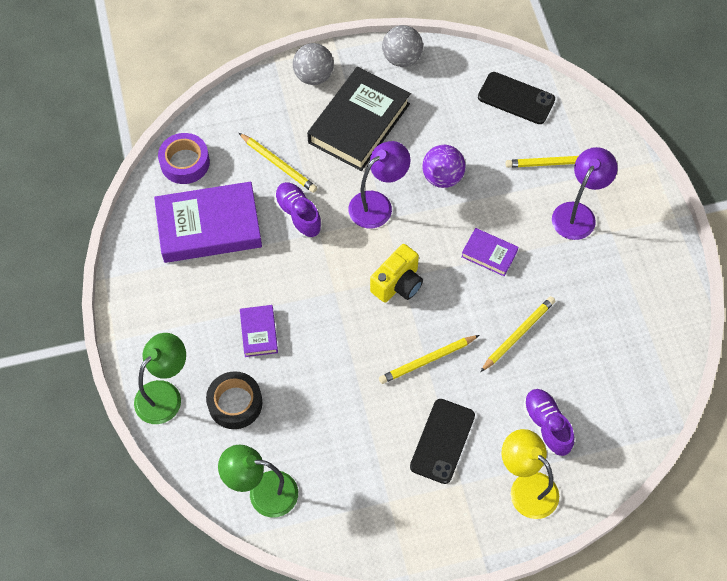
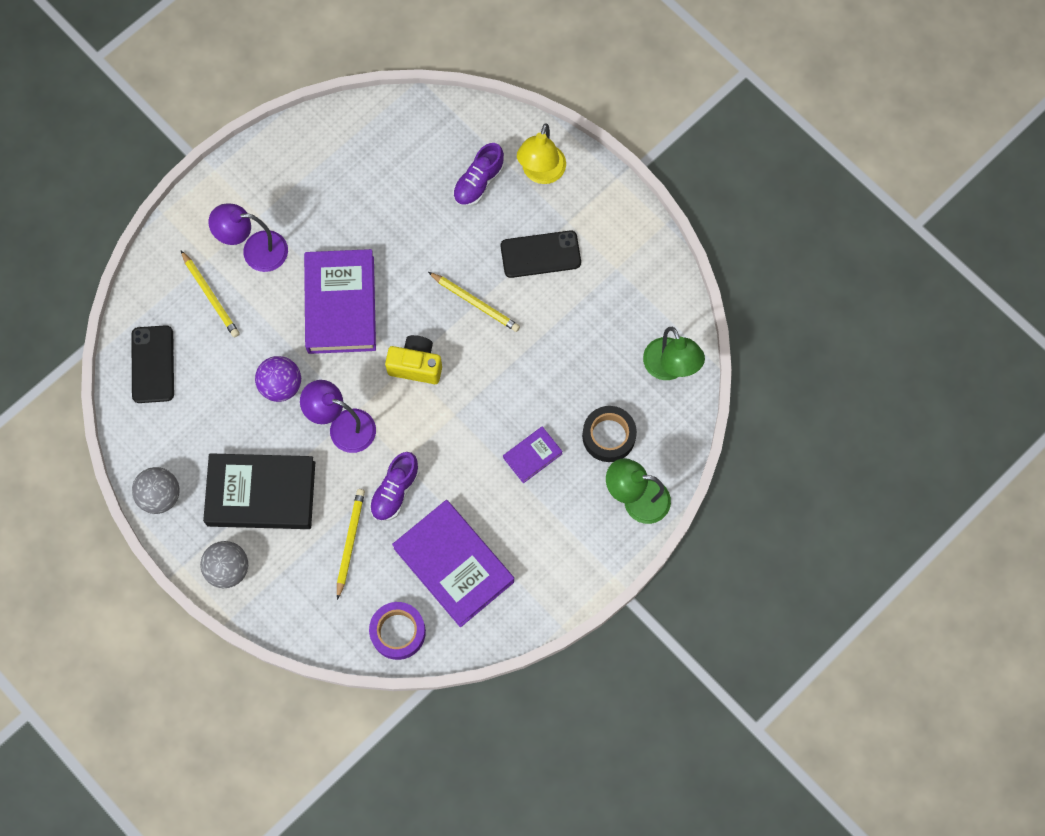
camera: 120 degrees left, 10 degrees up
(489, 254) = (340, 305): purple book -> purple book, size x2.08
(518, 334) = (407, 243): yellow pencil -> none

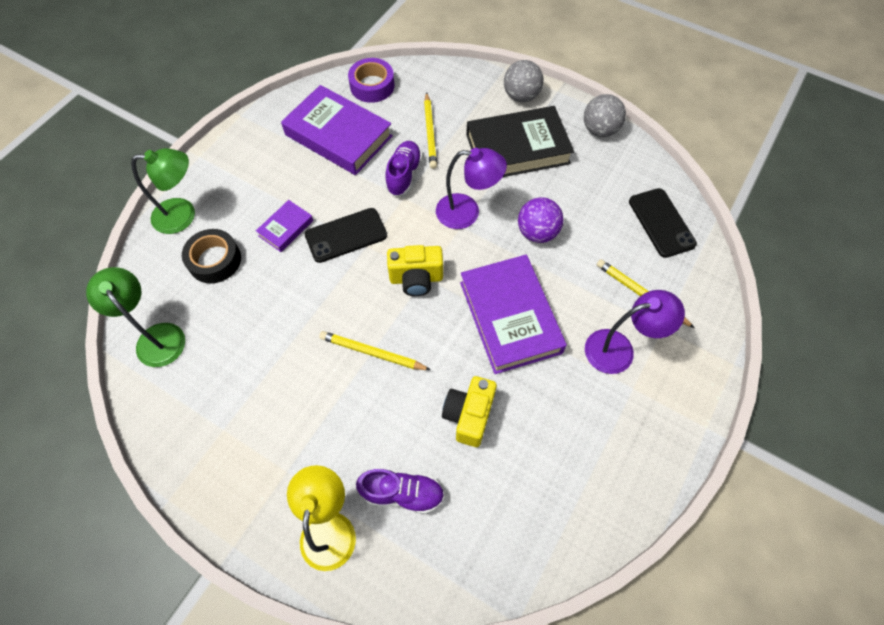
camera: 165 degrees right, 10 degrees down
(407, 228) = (469, 415): none -> yellow camera
(478, 183) = (402, 493): purple shoe -> purple shoe turned 75 degrees clockwise
(540, 254) = (312, 423): black phone -> black phone (346, 235)

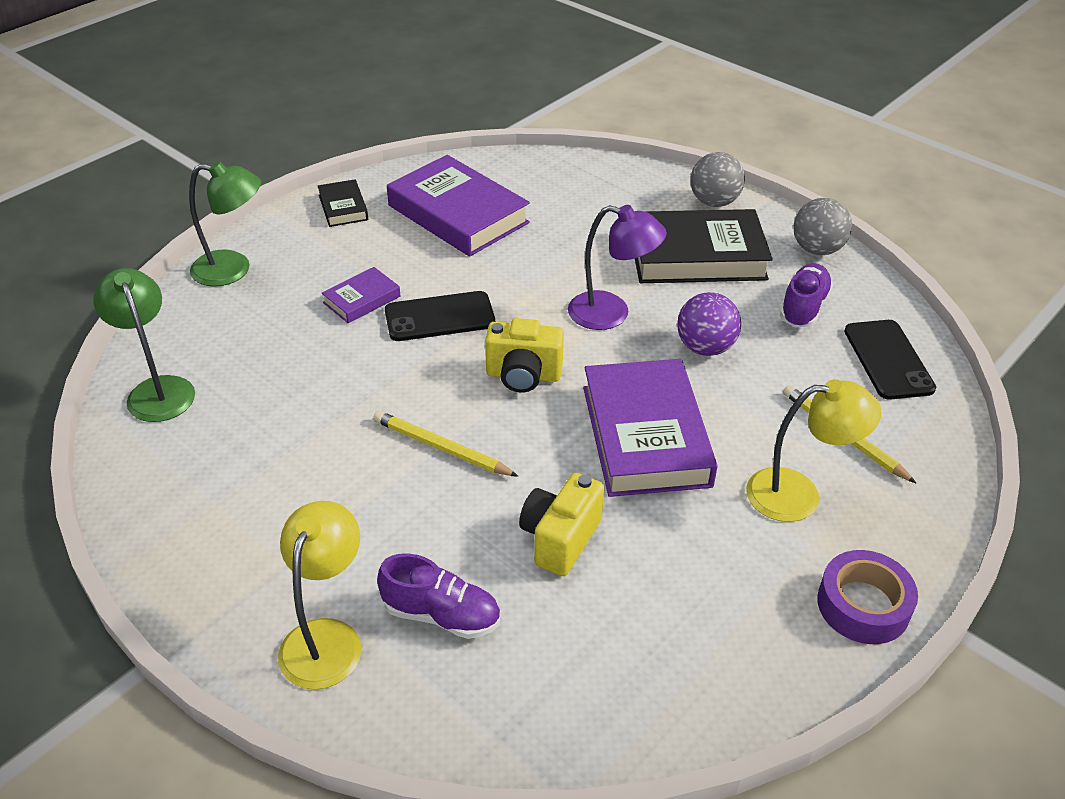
camera: 10 degrees right, 20 degrees down
(214, 260) = (259, 321): black tape -> none
(251, 142) = (343, 207): none -> black book
(372, 86) = (515, 170): purple tape -> purple tape (863, 605)
(404, 175) = (534, 264): purple shoe -> purple shoe (803, 307)
(430, 132) = (581, 225): yellow pencil -> none
(619, 349) = (798, 494): purple lamp -> yellow lamp

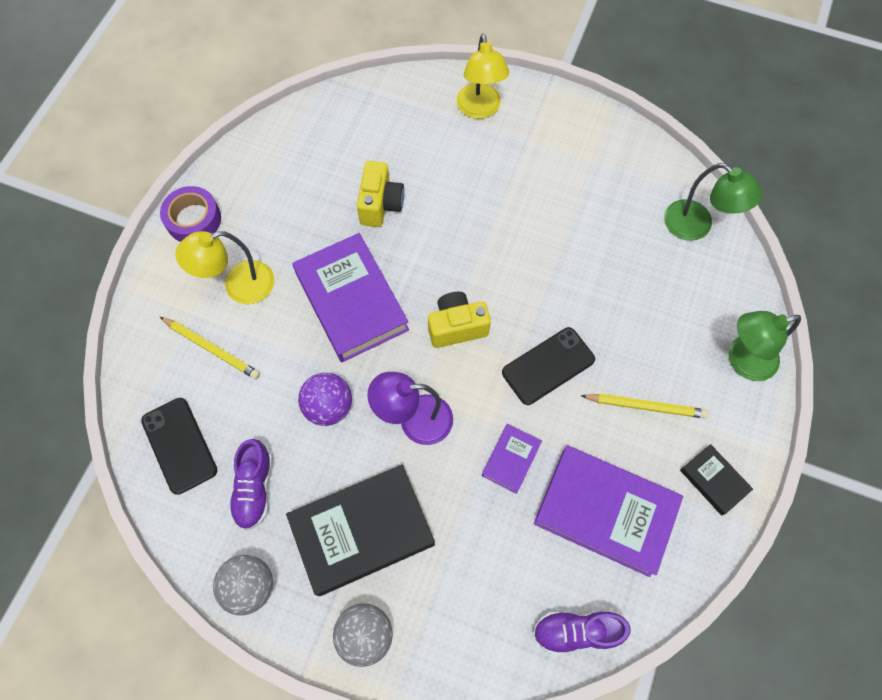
camera: 160 degrees right, 25 degrees up
(362, 299) = (619, 363): purple book -> purple book (511, 459)
(441, 448) = (482, 244): yellow pencil -> yellow pencil (645, 406)
(442, 615) = (427, 139): purple shoe -> purple shoe (576, 631)

